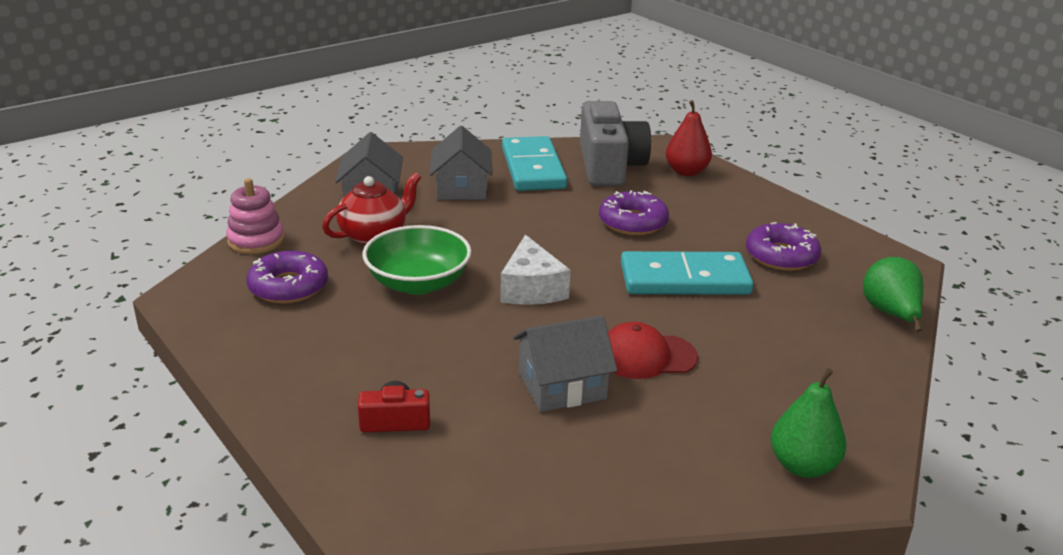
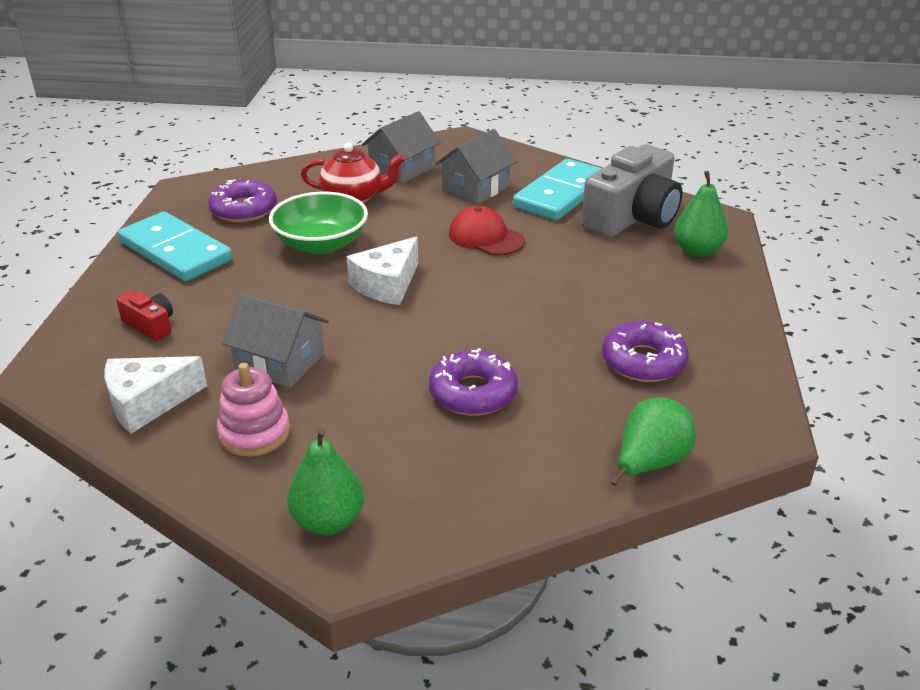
camera: 45 degrees right, 5 degrees up
(256, 240) = (278, 171): pink stacking toy -> pink stacking toy (254, 433)
(520, 478) = (148, 403): none -> white cheese
(633, 222) = (562, 272): purple donut -> purple donut (473, 393)
(646, 356) = (373, 376): red cap -> red cap (485, 237)
(684, 279) = (516, 336): turquoise domino -> turquoise domino (175, 251)
(686, 172) = (697, 251): red pear -> green pear

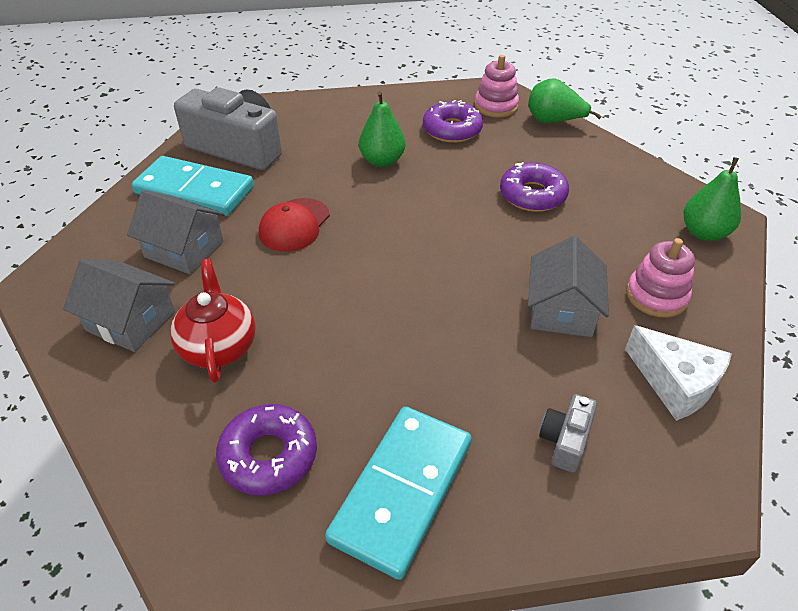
camera: 105 degrees left, 10 degrees up
(150, 325) = (565, 440): red camera -> grey camera
(321, 244) = (341, 344): green bowl -> none
(387, 285) = (405, 272): white cheese -> none
(697, 251) = (290, 116): green pear -> green pear (382, 161)
(705, 415) = (496, 106): none -> pink stacking toy

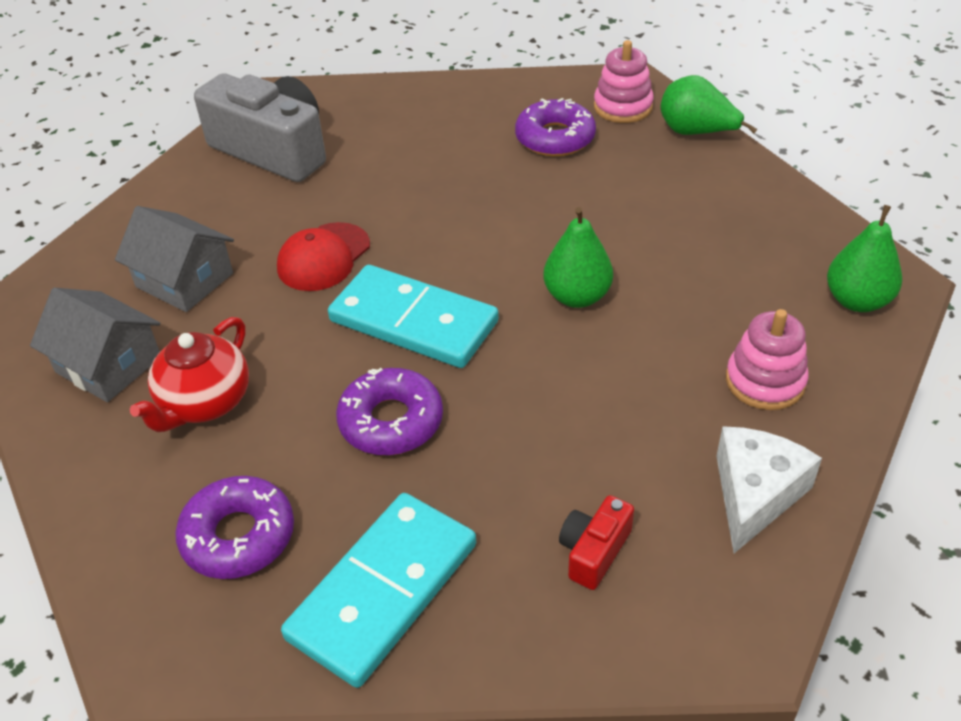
camera: 10 degrees right, 0 degrees up
(195, 190) = (210, 204): turquoise domino -> turquoise domino (414, 321)
(219, 346) = (204, 403): red teapot -> red teapot turned 150 degrees counterclockwise
(382, 161) = (452, 177): green pear -> green pear (577, 296)
(532, 195) = (639, 235): purple donut -> purple donut (391, 421)
(561, 310) = (634, 390): grey house -> none
(565, 440) = (594, 551): grey camera -> red camera
(675, 383) = (755, 494): white cheese -> white cheese turned 120 degrees counterclockwise

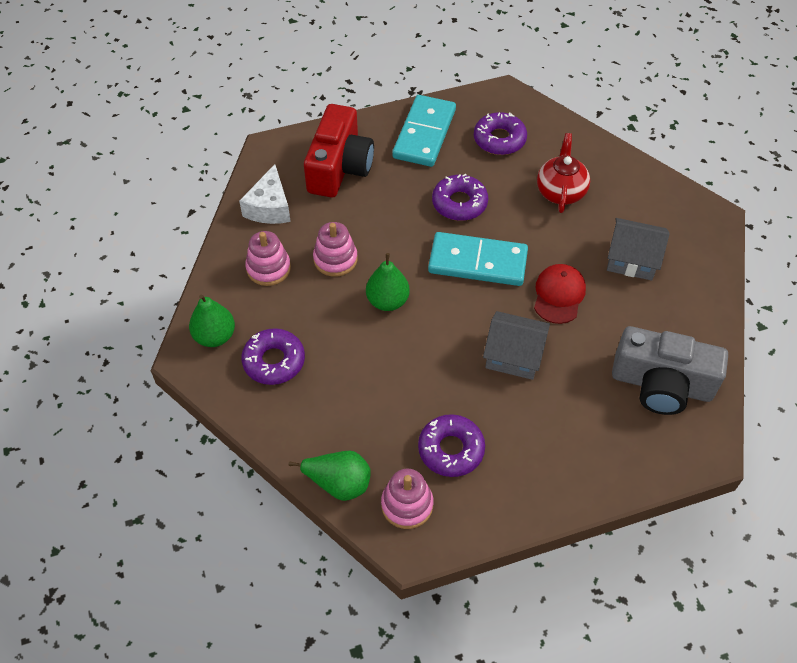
camera: 160 degrees right, 10 degrees up
(108, 365) = (628, 199): grey house -> grey house (514, 355)
(594, 551) = (339, 167): red camera -> red camera, size x2.20
(645, 372) = (335, 259): none -> pink stacking toy
(765, 255) = (274, 361): none -> purple donut

